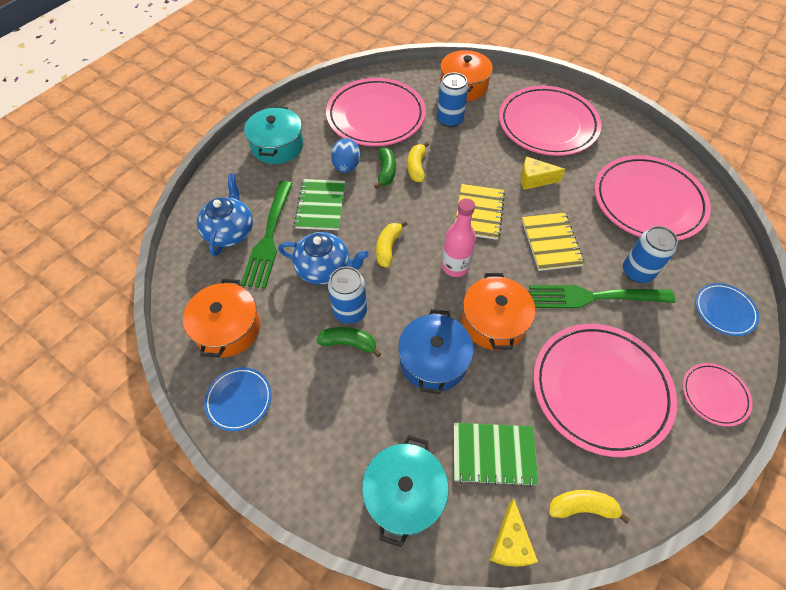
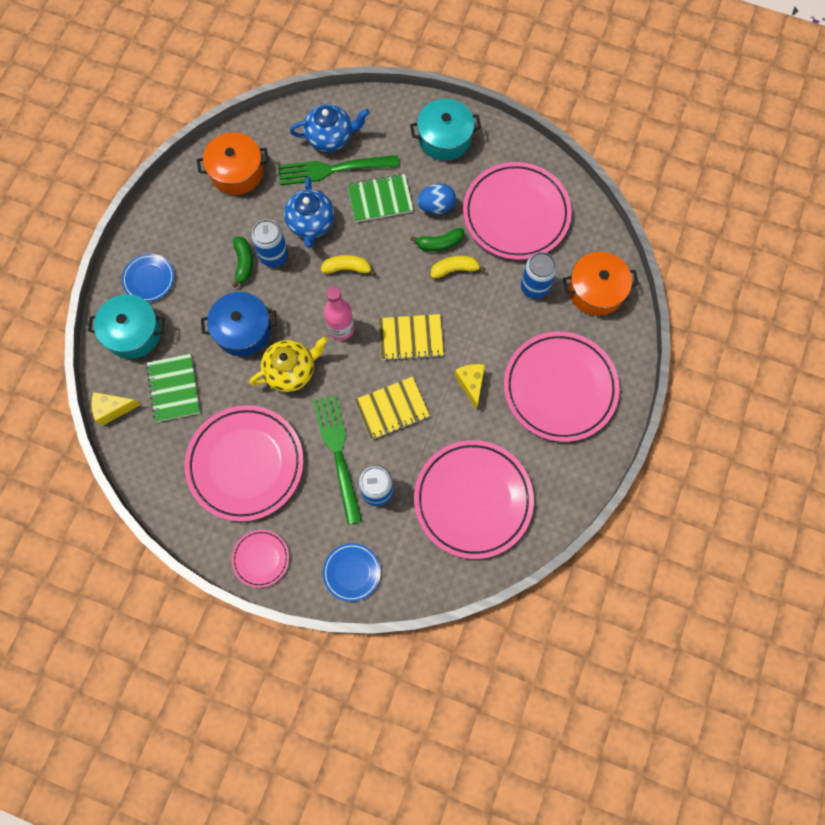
camera: 75 degrees right, 15 degrees up
(239, 400) = (180, 202): blue plate -> blue plate (149, 279)
(493, 321) = (291, 371): orange pot -> yellow teapot
(582, 507) = (147, 456): yellow banana -> none

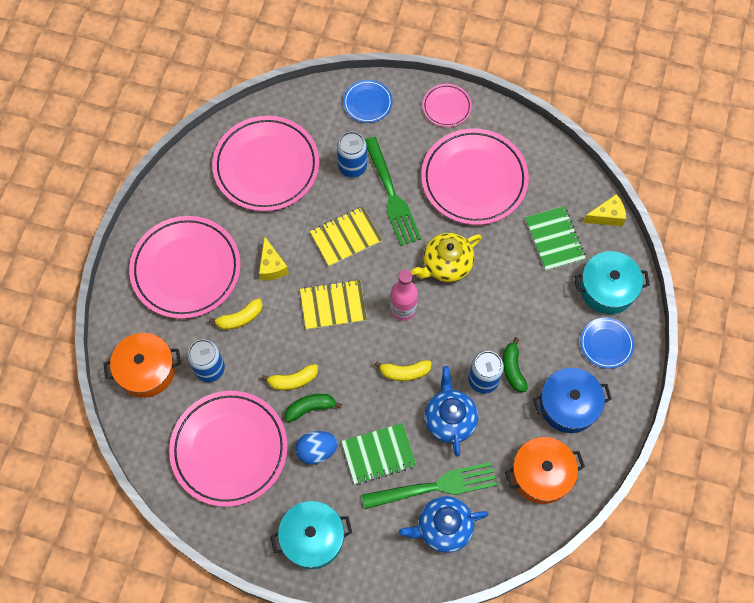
camera: 175 degrees right, 5 degrees down
(243, 330) = (500, 300): blue pot -> blue pot (568, 405)
(504, 333) = (240, 318): none -> yellow banana

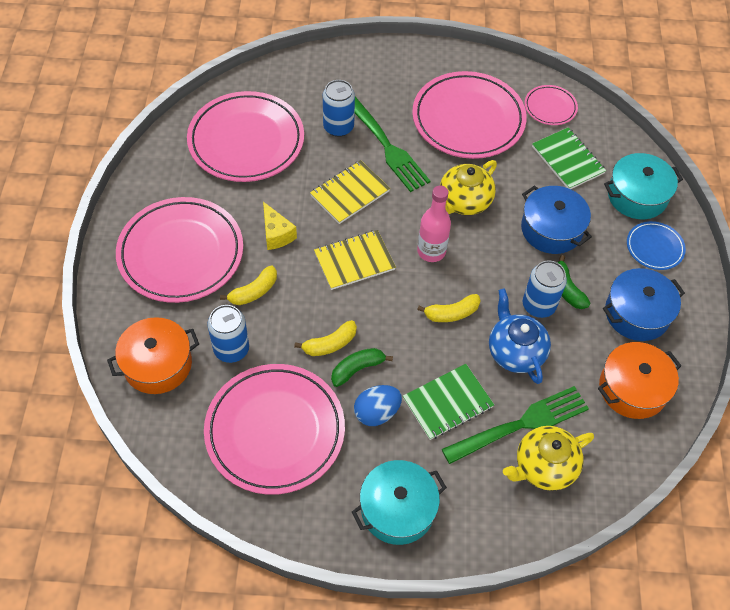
camera: 15 degrees left, 10 degrees down
(367, 103) = (338, 68): blue plate -> none
(443, 528) = (544, 467): blue teapot -> yellow teapot
(446, 107) = (420, 60): pink plate -> pink plate (550, 107)
(517, 307) = (551, 229): none -> blue pot
(607, 216) = (612, 131): yellow cheese -> none

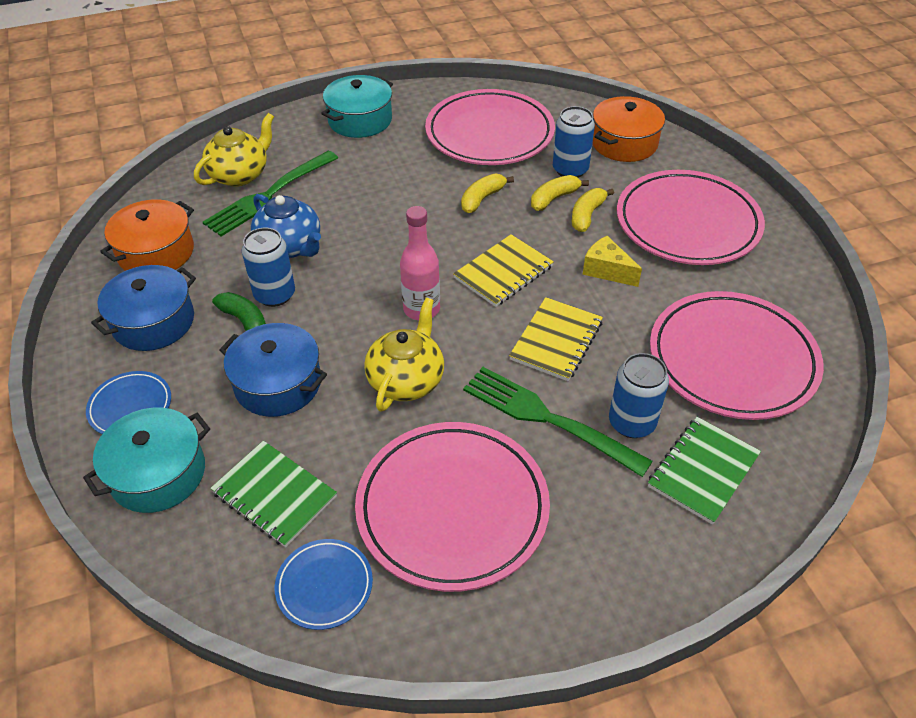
camera: 160 degrees right, 10 degrees down
(357, 369) = (444, 189): green banana -> none
(376, 413) = (408, 167): blue egg -> none
(448, 403) = (345, 190): green notebook -> green notebook (702, 471)
(451, 313) = (371, 258): yellow banana -> yellow banana (554, 198)
(550, 107) = (324, 586): pink plate -> blue plate

